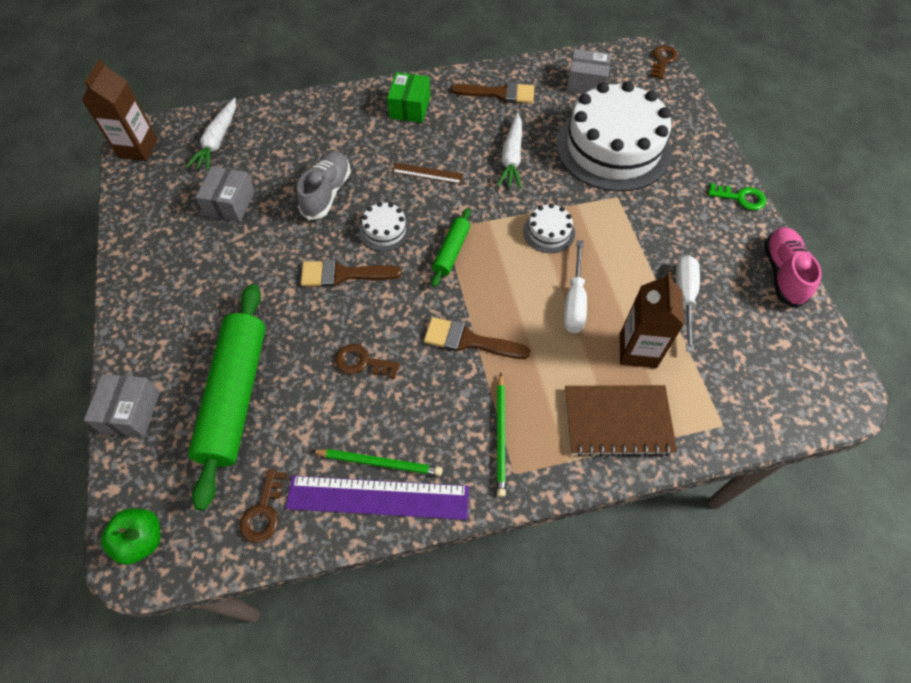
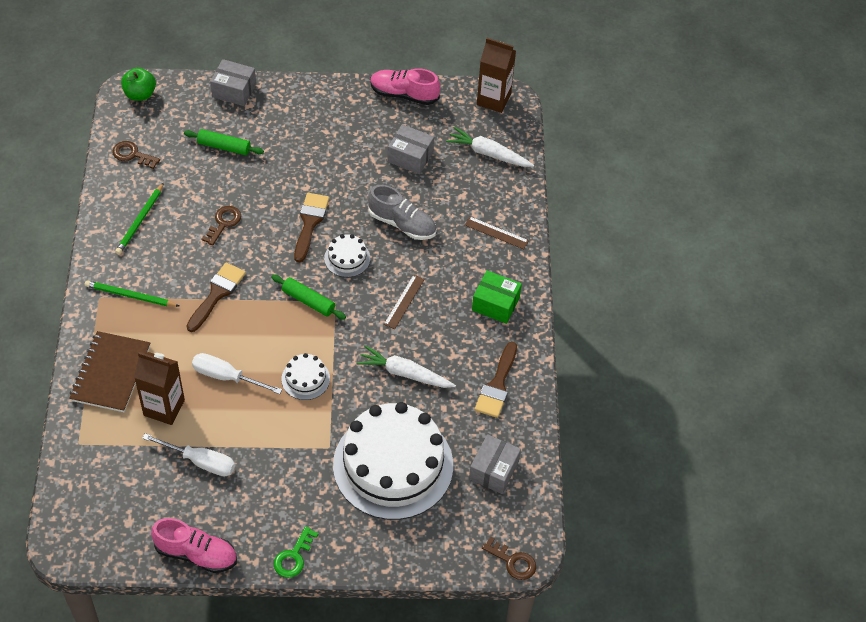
camera: 100 degrees right, 5 degrees down
(132, 227) = (404, 94): none -> pink shoe
(235, 396) = (224, 147): green rolling pin -> green rolling pin, size x0.48
(323, 120) = (496, 233): none -> brown ruler
(378, 497) = (116, 216): purple ruler -> none

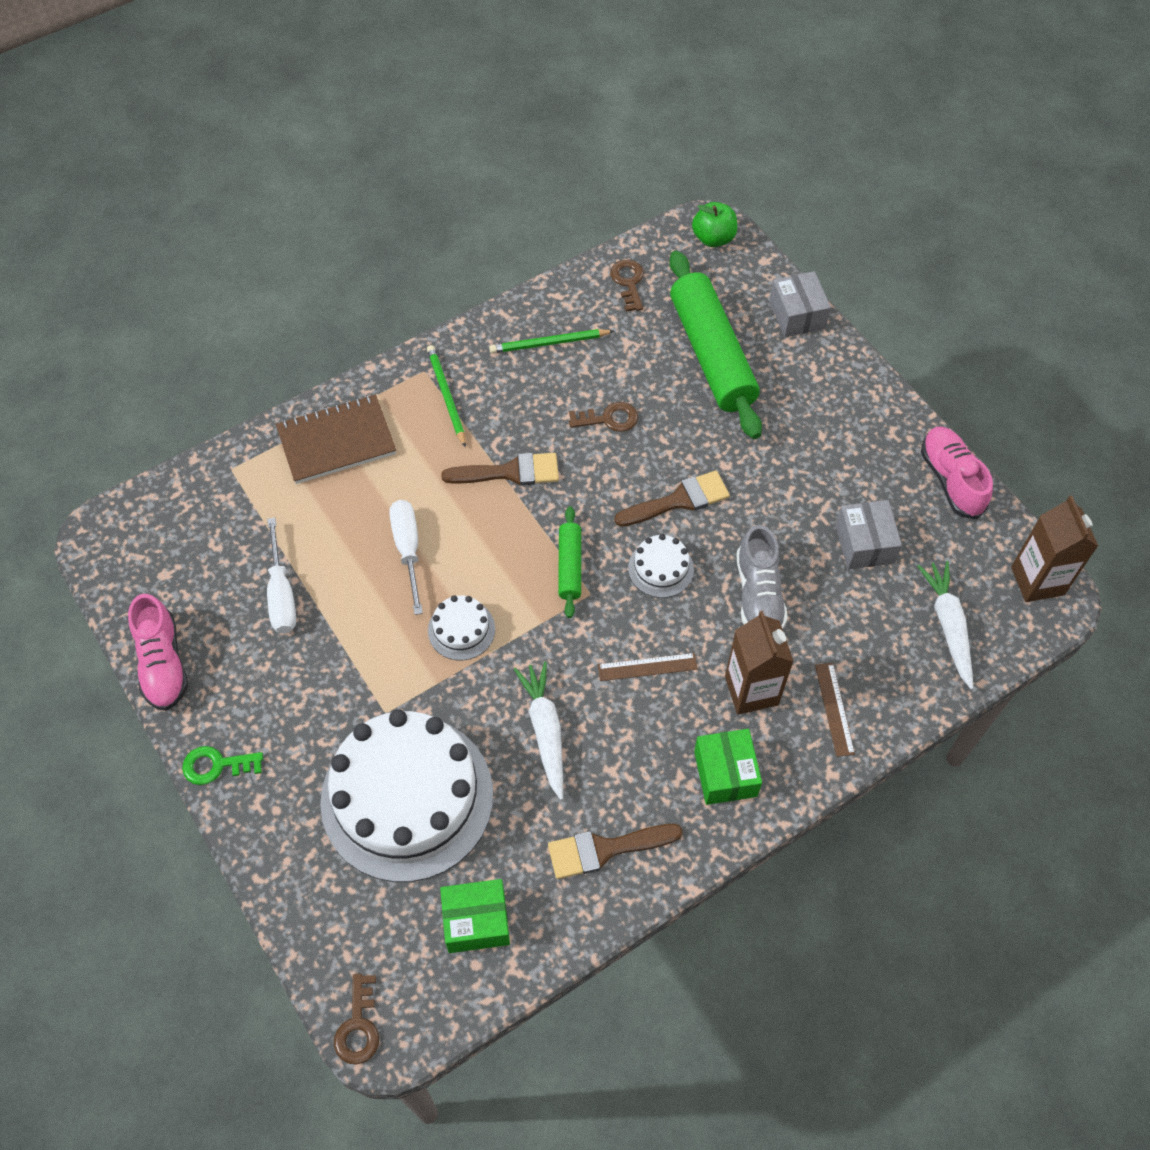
camera: 60 degrees right, 5 degrees up
(164, 408) = (327, 516): brown carton -> brown carton (751, 690)
(224, 147) = (712, 354): green rolling pin -> green rolling pin, size x2.08
(493, 470) = (476, 921): grey box -> green box

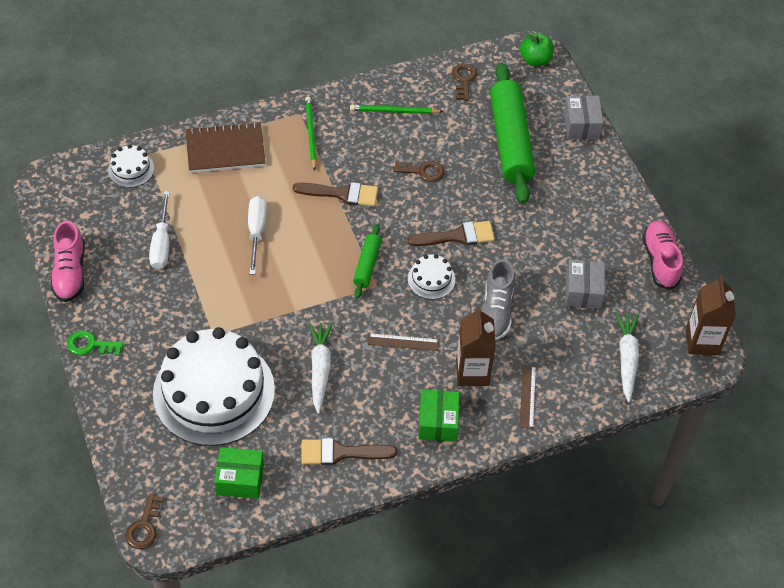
camera: 10 degrees right, 5 degrees down
(461, 629) = (280, 291): white cake -> white cake (131, 169)

